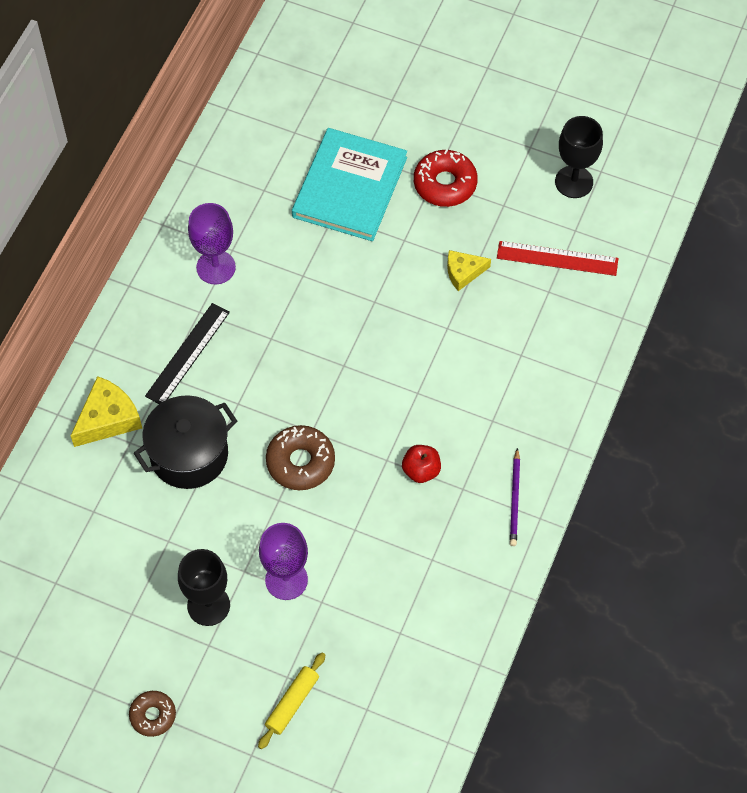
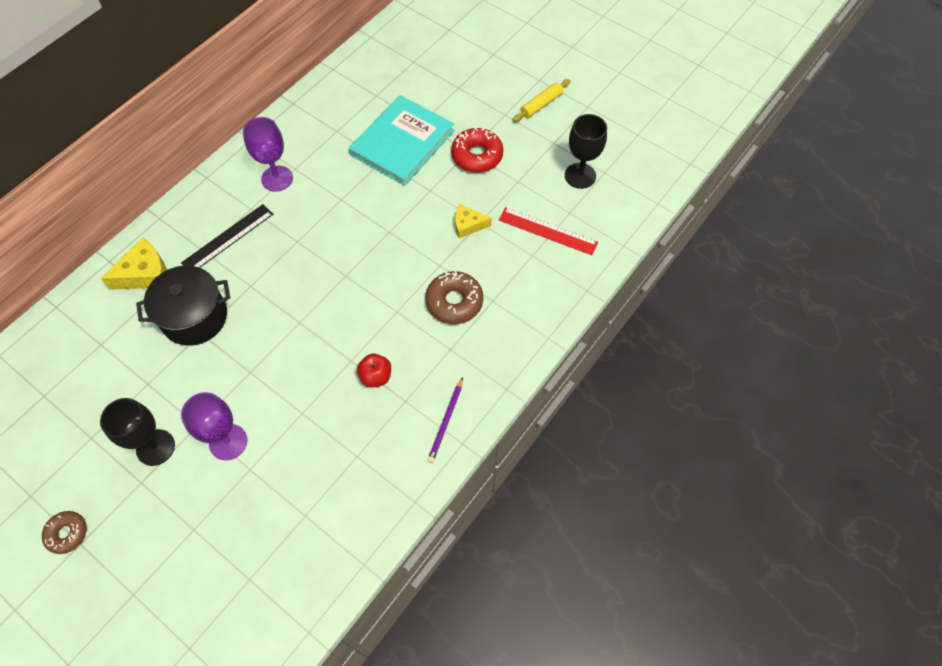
camera: 15 degrees right, 0 degrees up
(292, 703) = (187, 555): yellow rolling pin -> yellow rolling pin (541, 104)
(300, 462) = (280, 345): brown donut -> brown donut (454, 302)

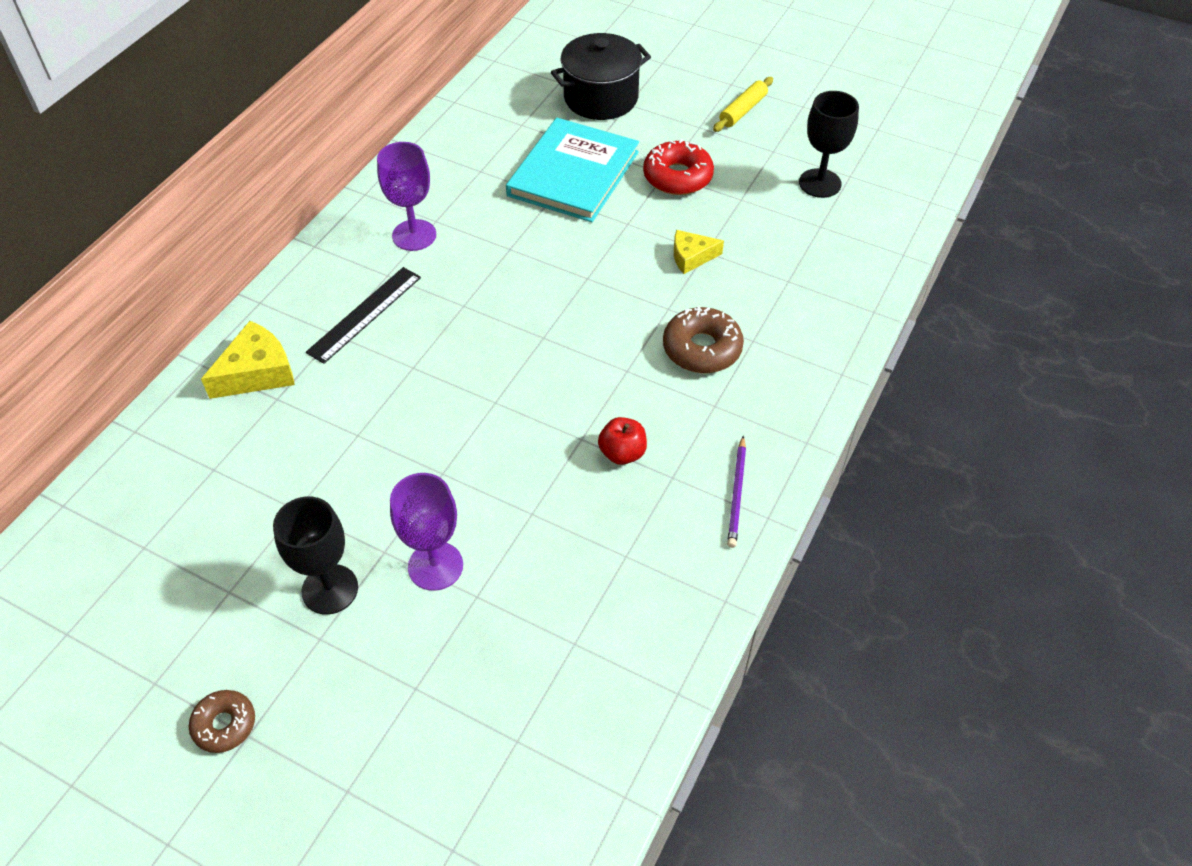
camera: 10 degrees left, 10 degrees down
(195, 317) = (343, 416): black pot -> black pot (601, 98)
(547, 231) = (799, 251): red ruler -> none

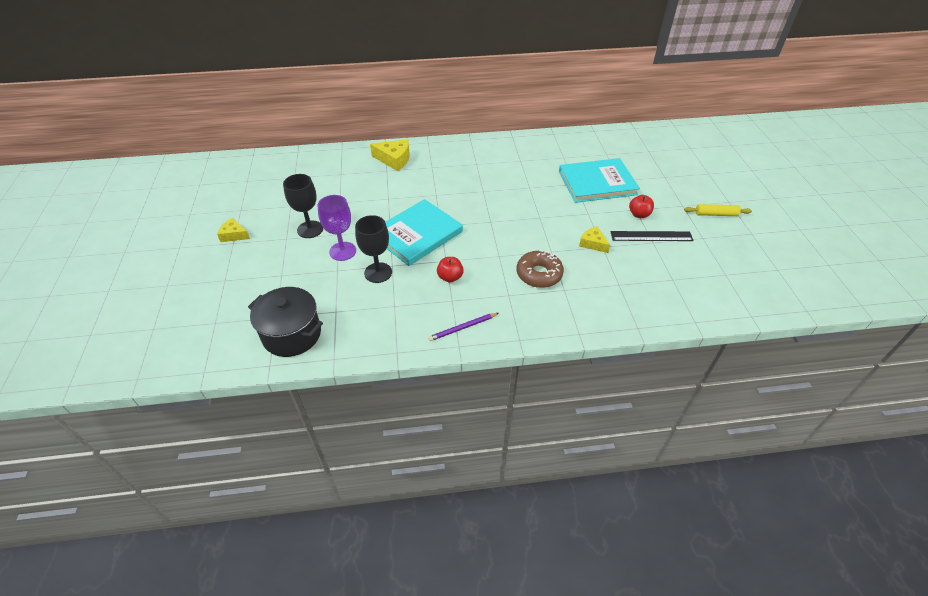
camera: 55 degrees right, 5 degrees down
(224, 725) = (234, 235): brown donut -> yellow cheese
(364, 314) = (450, 169): black ruler -> black ruler (651, 236)
(414, 235) = (505, 159): purple goblet -> none
(488, 442) = (417, 234): none -> turquoise book
(601, 98) = (656, 167): black pot -> black pot (292, 334)
(677, 177) = (639, 214): red donut -> red apple
(820, 183) = (703, 265): black goblet -> black goblet (378, 272)

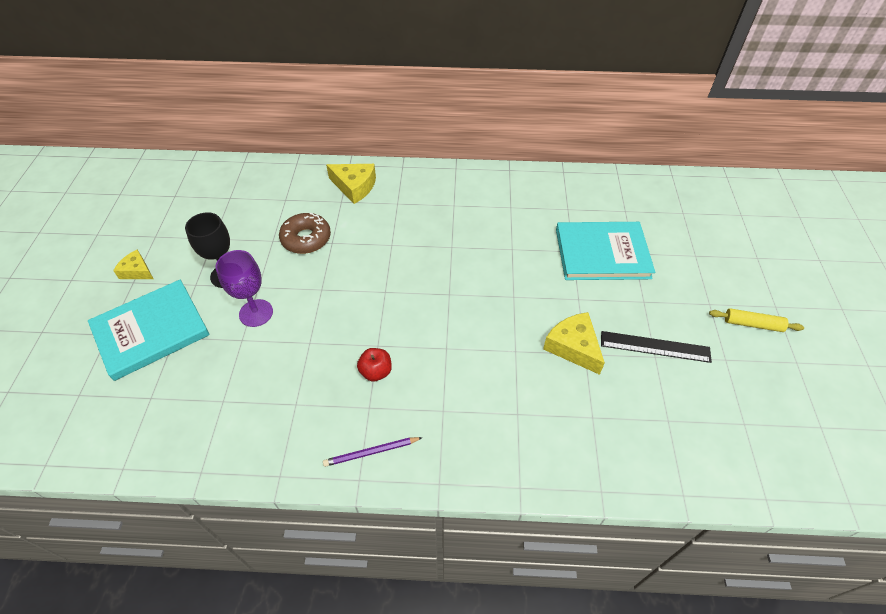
camera: 10 degrees right, 5 degrees up
(292, 334) = (161, 427): black pot -> none
(378, 272) = (289, 351): black goblet -> none
(417, 234) = (353, 301): turquoise book -> turquoise book (151, 331)
(539, 274) = (490, 384): brown donut -> brown donut (306, 239)
(593, 243) = (573, 347): yellow cheese -> yellow cheese, size x1.55
(639, 214) = (646, 310): red apple -> none

